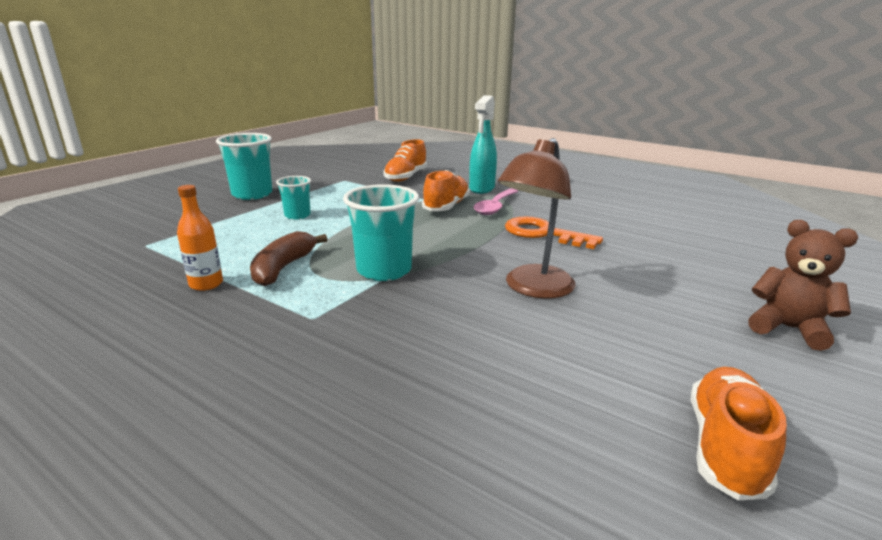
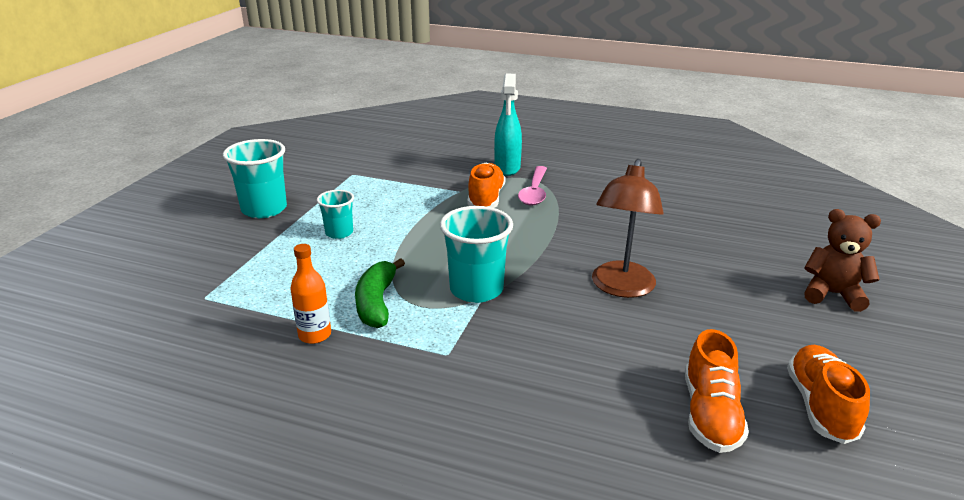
camera: 15 degrees left, 5 degrees up
(283, 268) = (377, 303): brown banana -> green banana
(406, 177) = (417, 161): orange shoe -> orange shoe (710, 414)
(544, 234) = (598, 221): orange key -> none

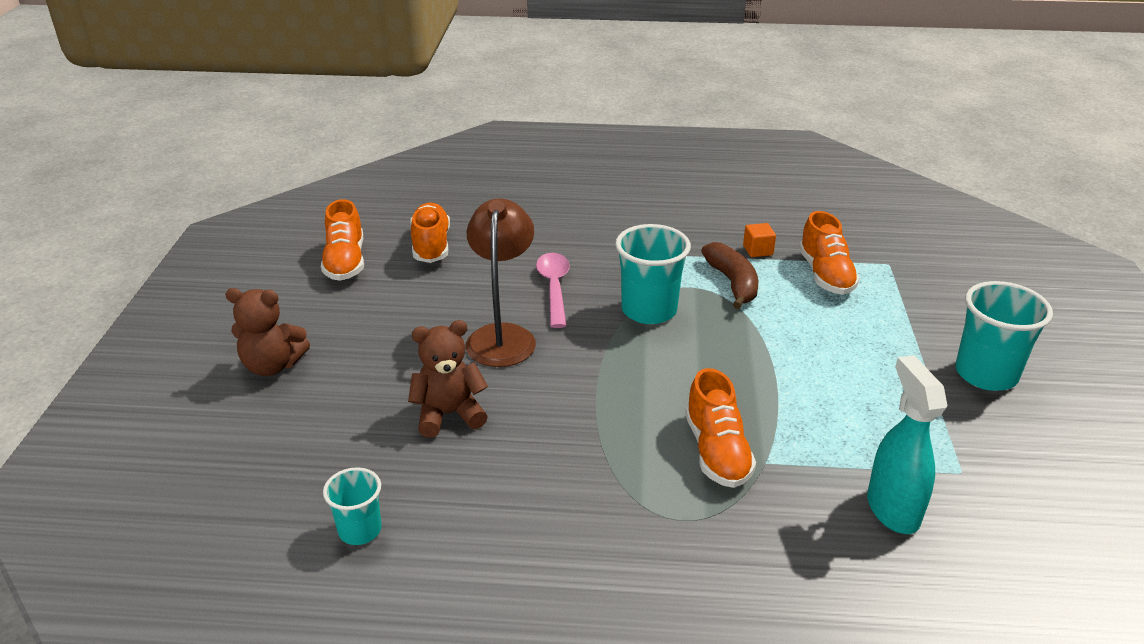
camera: 165 degrees right, 5 degrees up
(279, 296) = (825, 275): none -> orange shoe
(315, 335) = (757, 250): orange bottle -> orange cube
(339, 233) = (852, 354): turquoise cup -> turquoise cup (360, 530)
(377, 303) = (732, 283): green banana -> brown banana
(507, 168) = (725, 542): turquoise spray bottle -> turquoise spray bottle (892, 509)
(534, 192) = (651, 482): pink spoon -> pink spoon (554, 288)
(665, 240) = (449, 414): none -> brown teddy bear

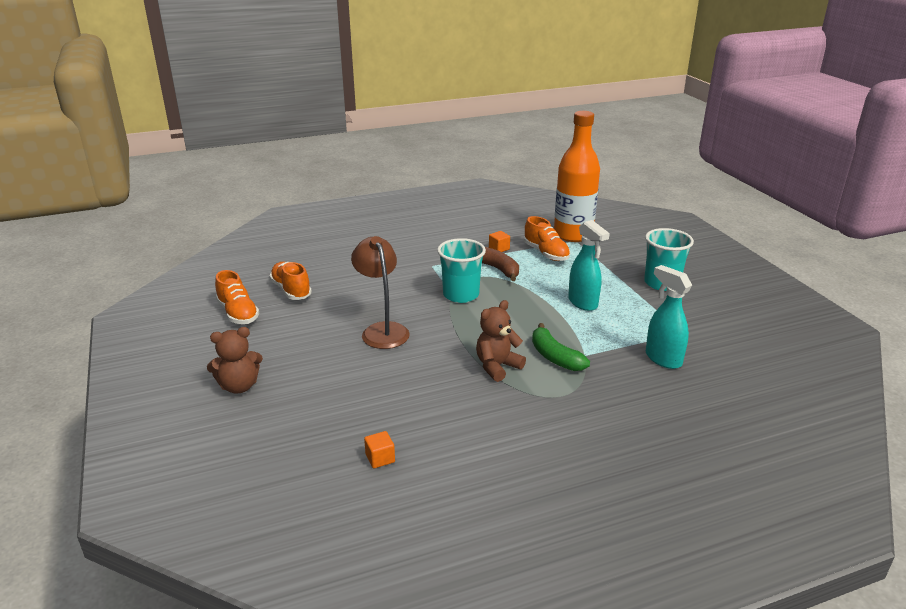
camera: 25 degrees left, 5 degrees down
(360, 530) = (380, 458): turquoise cup -> orange cube
(449, 414) = (384, 381): brown teddy bear -> brown teddy bear (497, 366)
(554, 288) = (393, 296): pink spoon -> none
(716, 451) = (555, 357): orange shoe -> green banana
(826, 373) = (583, 303): none -> turquoise spray bottle
(892, 253) = (573, 235): none -> orange bottle

